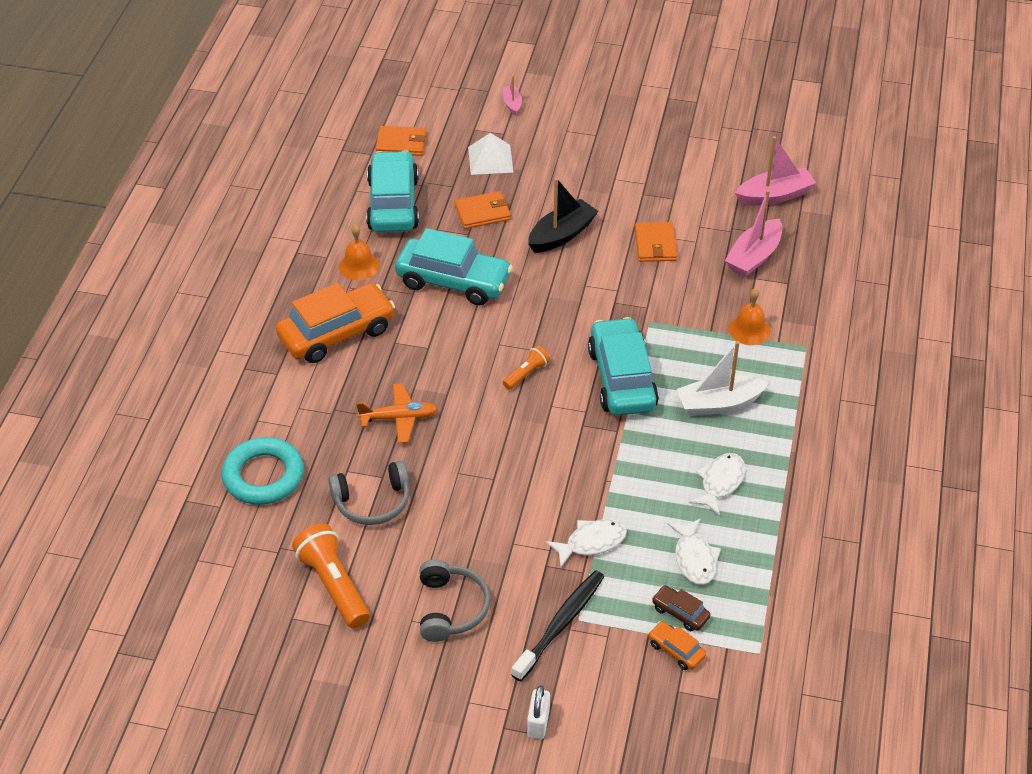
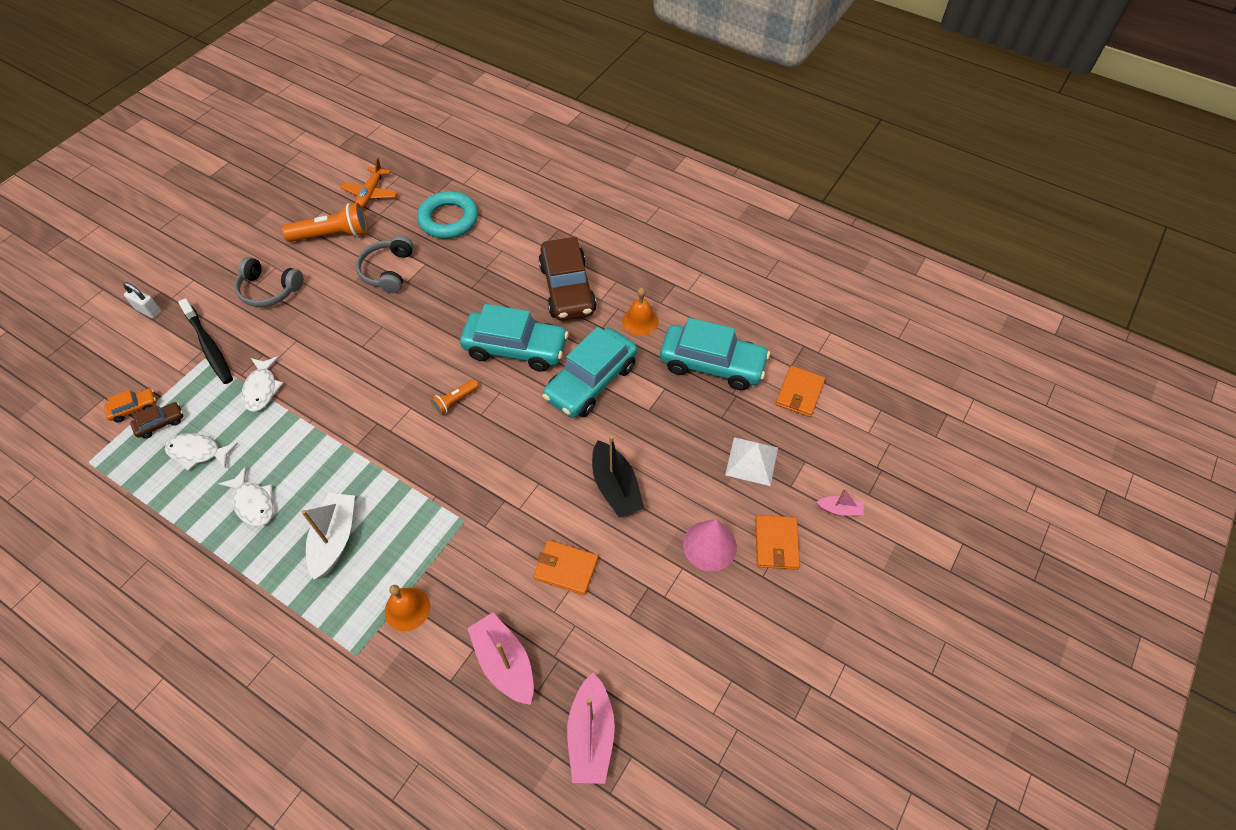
camera: 110 degrees right, 10 degrees up
(337, 333) = (567, 289): orange car -> brown car
(399, 418) = (456, 305): orange plane -> orange plane (371, 193)
(482, 212) = (674, 430): orange wallet -> orange wallet (776, 543)
(526, 374) = (455, 401): orange flashlight -> orange flashlight turned 75 degrees clockwise
(586, 168) = (709, 545): none -> pink cone
(622, 378) = (409, 471): turquoise car -> turquoise car (516, 348)

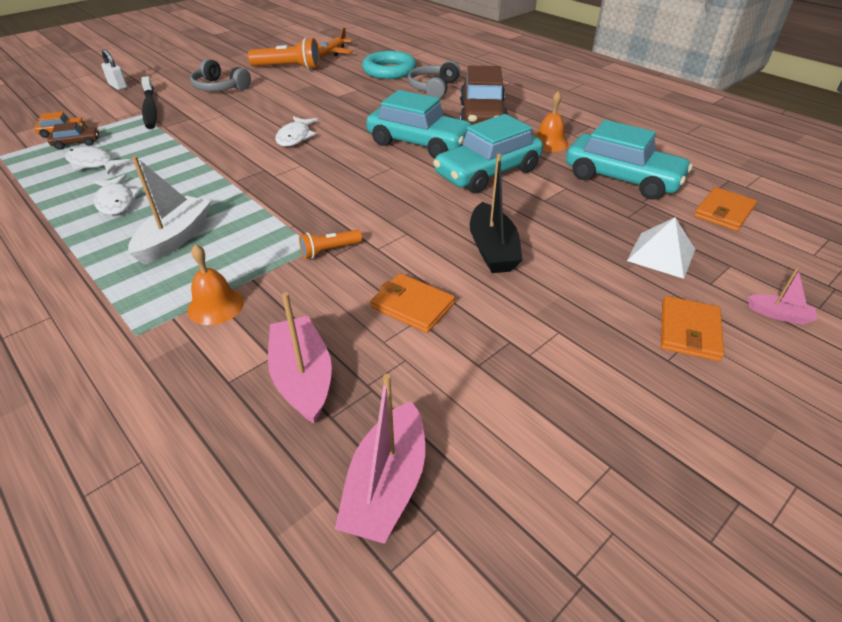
camera: 15 degrees right, 15 degrees down
(262, 389) = (176, 136): white fish -> white fish (295, 137)
(387, 271) = (324, 89): grey headphones -> grey headphones (433, 88)
(455, 401) = (346, 166): orange flashlight -> orange flashlight (329, 250)
(709, 545) = (598, 317): pink cone -> none

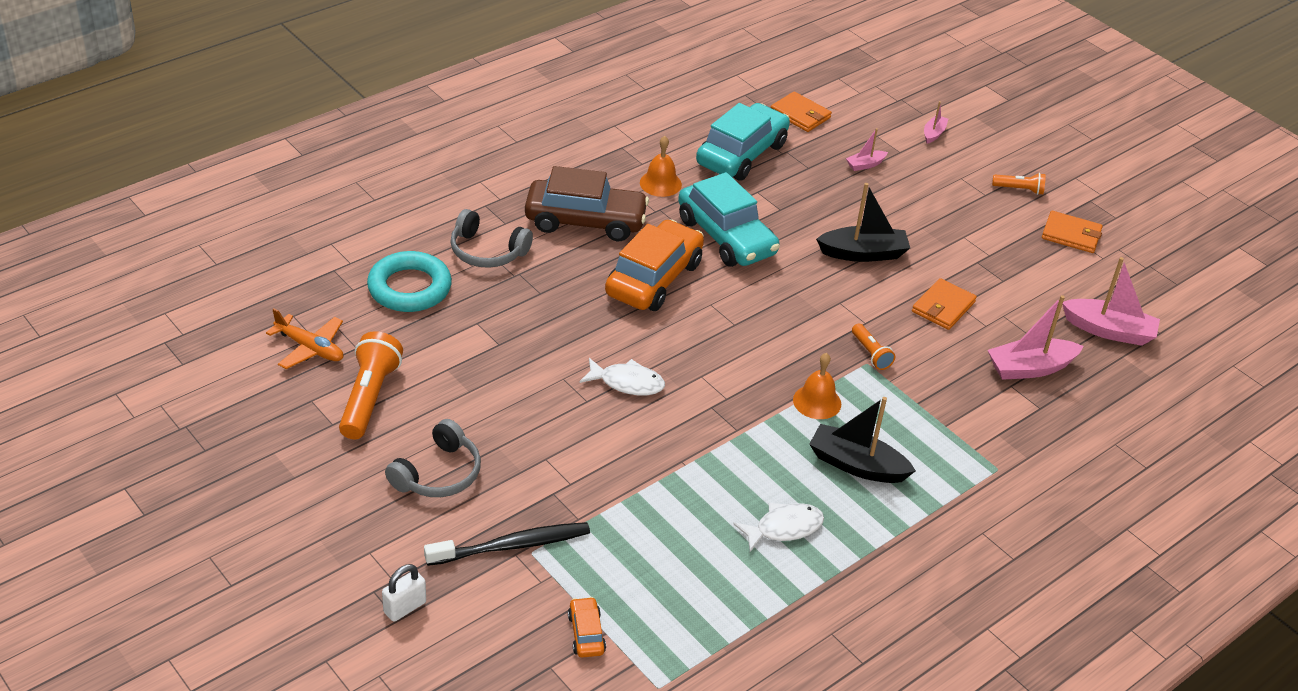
camera: 90 degrees left, 0 degrees up
(77, 143) = (625, 607): brown car -> none
(93, 164) = (688, 572): white fish -> none
(175, 238) = (856, 465): white boat -> black boat
(215, 306) = (956, 423): orange bell -> orange bell (817, 401)
(419, 143) = (654, 279): turquoise car -> orange car
(661, 254) = (865, 165): white pyramid -> pink boat
(689, 331) = (956, 177): orange wallet -> orange wallet (1071, 235)
(706, 400) = (1019, 189): none -> orange flashlight

